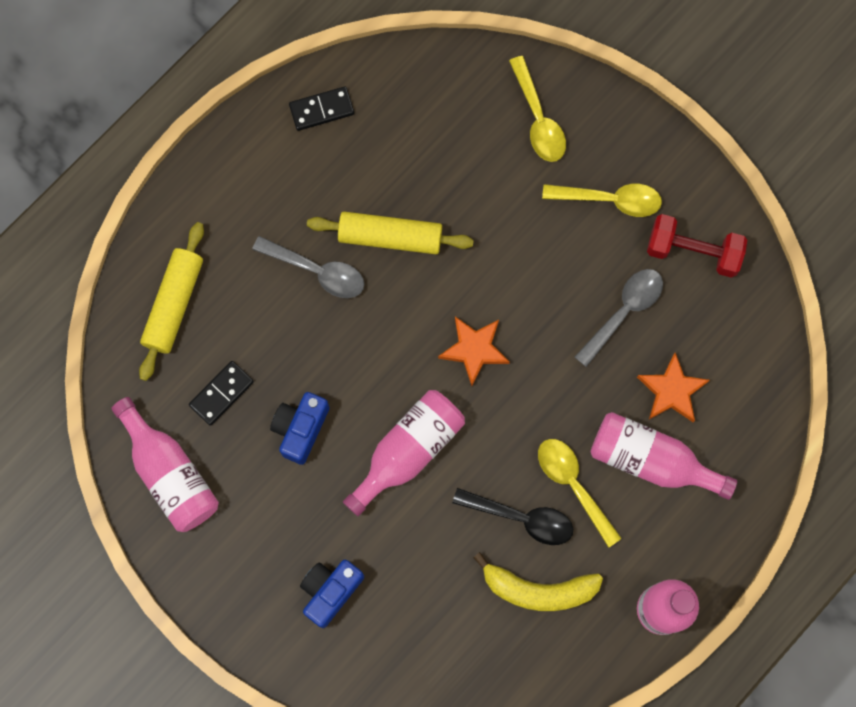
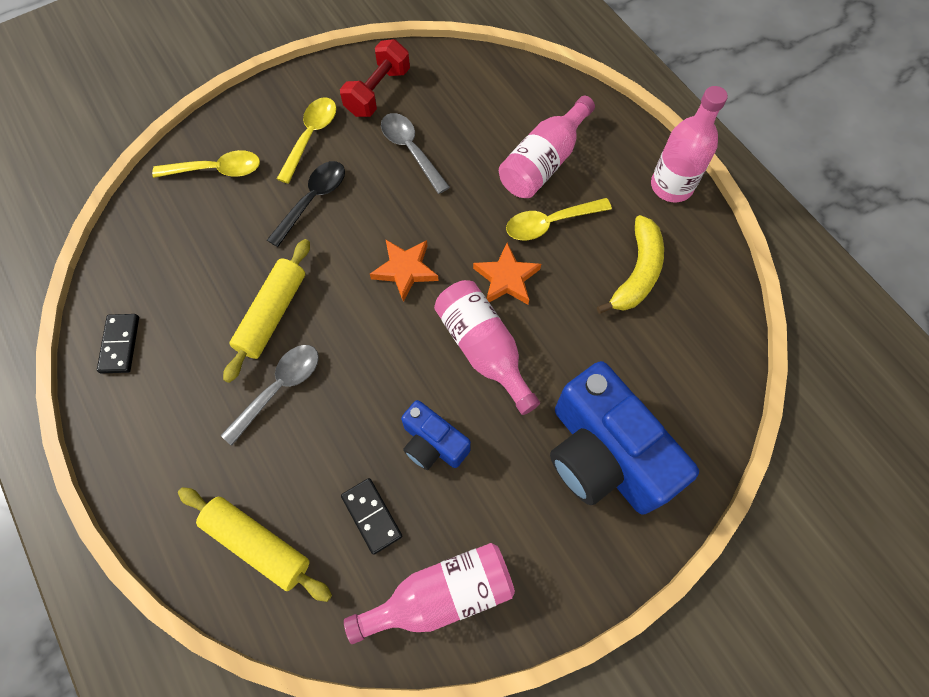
camera: 75 degrees left, 10 degrees down
(330, 591) = (604, 455): blue camera -> blue camera, size x1.96
(522, 518) = (570, 270): black spoon -> black spoon (313, 200)
(672, 391) = (489, 134): orange star -> orange star (506, 278)

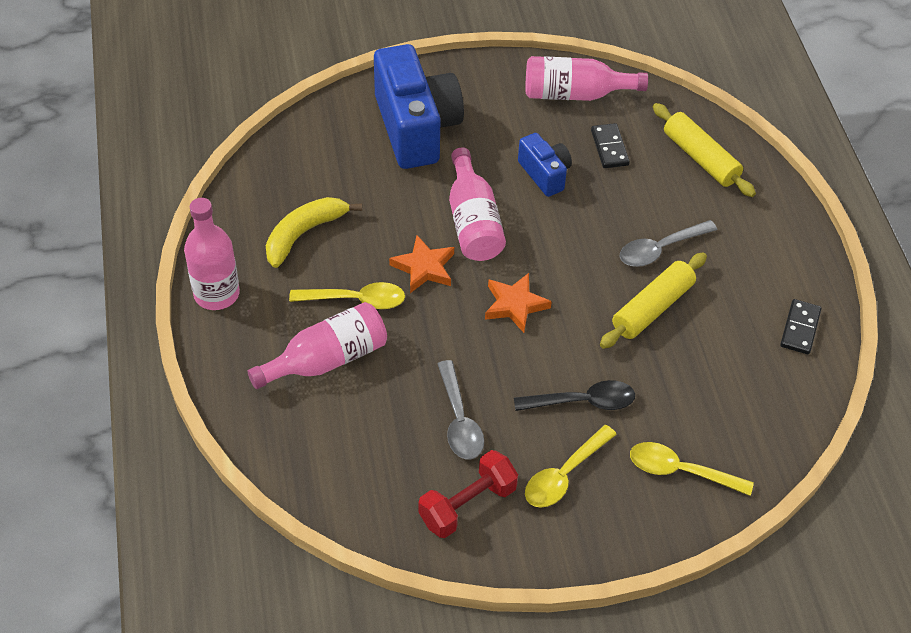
camera: 160 degrees left, 15 degrees down
(313, 200) = (583, 402): black spoon -> black spoon turned 150 degrees counterclockwise

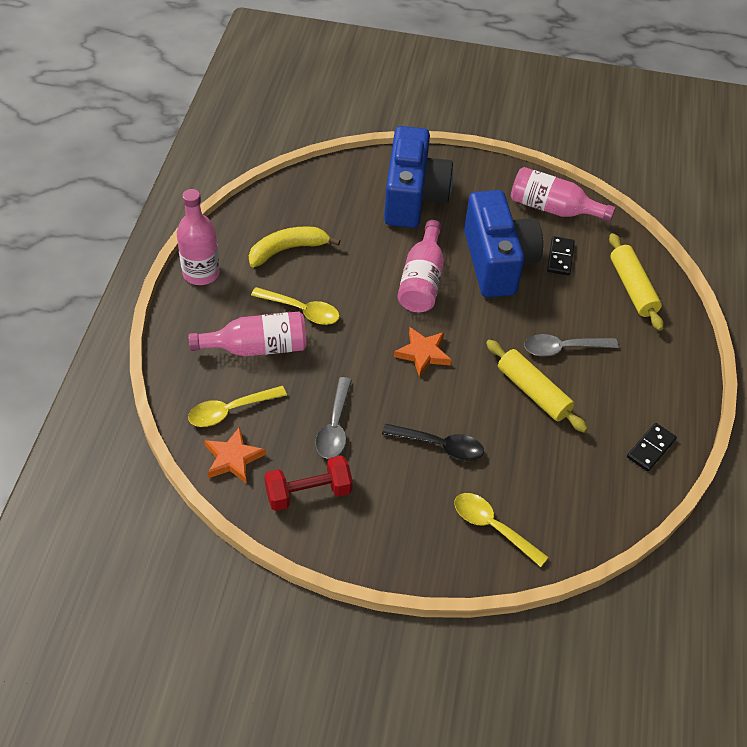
camera: 20 degrees right, 0 degrees up
(424, 268) = (366, 303): orange star -> orange star (233, 458)
(545, 174) = (497, 262): blue camera -> blue camera, size x1.96
(564, 475) = (396, 497): yellow spoon -> yellow spoon (230, 411)
(652, 308) = (533, 392): yellow rolling pin -> yellow rolling pin turned 75 degrees clockwise

